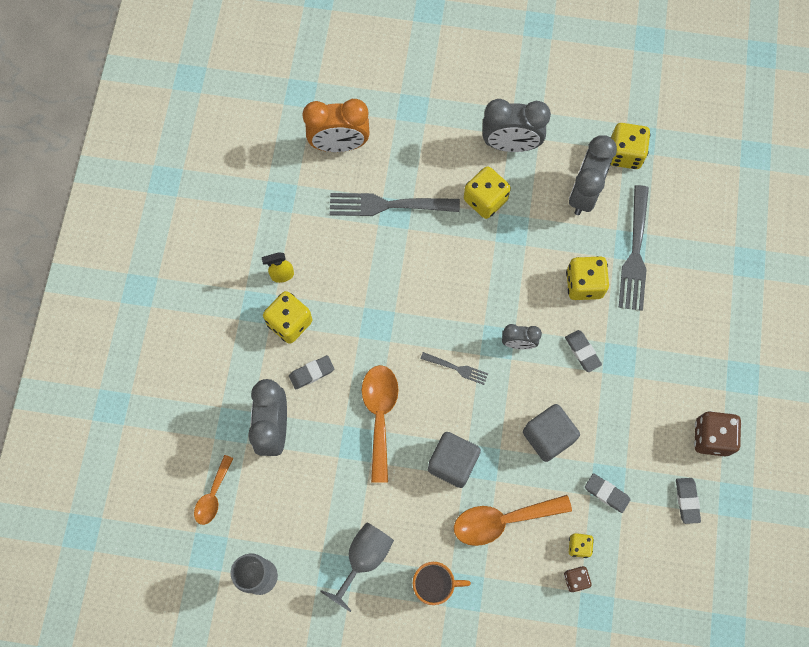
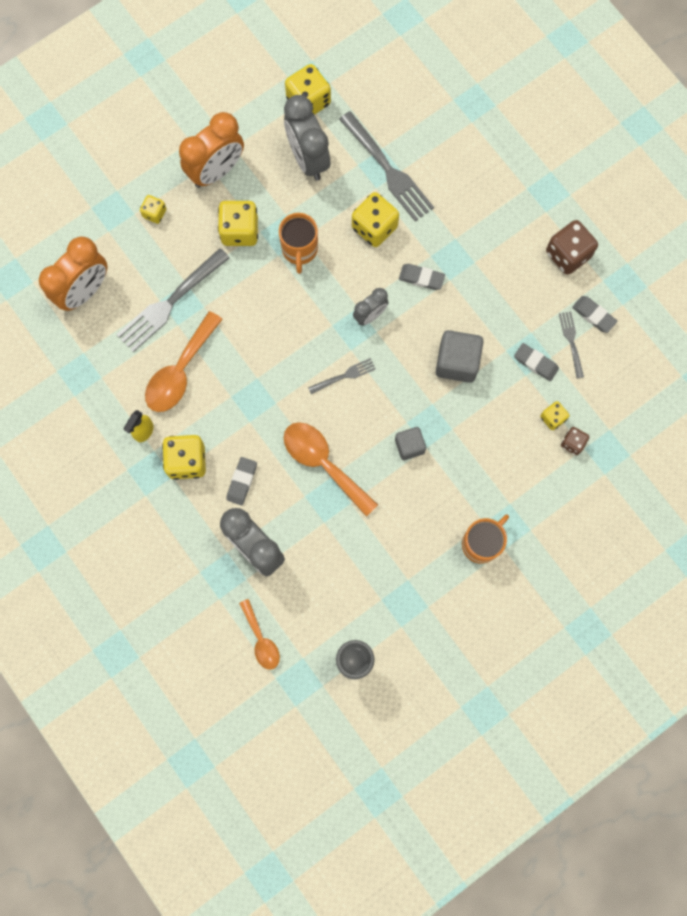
camera: 45 degrees left, 5 degrees up
(364, 558) = (415, 574): grey goblet -> none
(439, 135) = (154, 213): none -> yellow dice
(453, 463) = (409, 446): grey cube -> grey cube, size x0.62
(502, 520) = (483, 452): orange spoon -> orange spoon (180, 371)
(510, 144) = (216, 171): grey clock -> orange clock
(514, 251) = (299, 250): none -> orange mug
(606, 493) = (535, 363): grey eraser -> grey eraser turned 45 degrees clockwise
(649, 504) = (571, 342): none -> grey fork

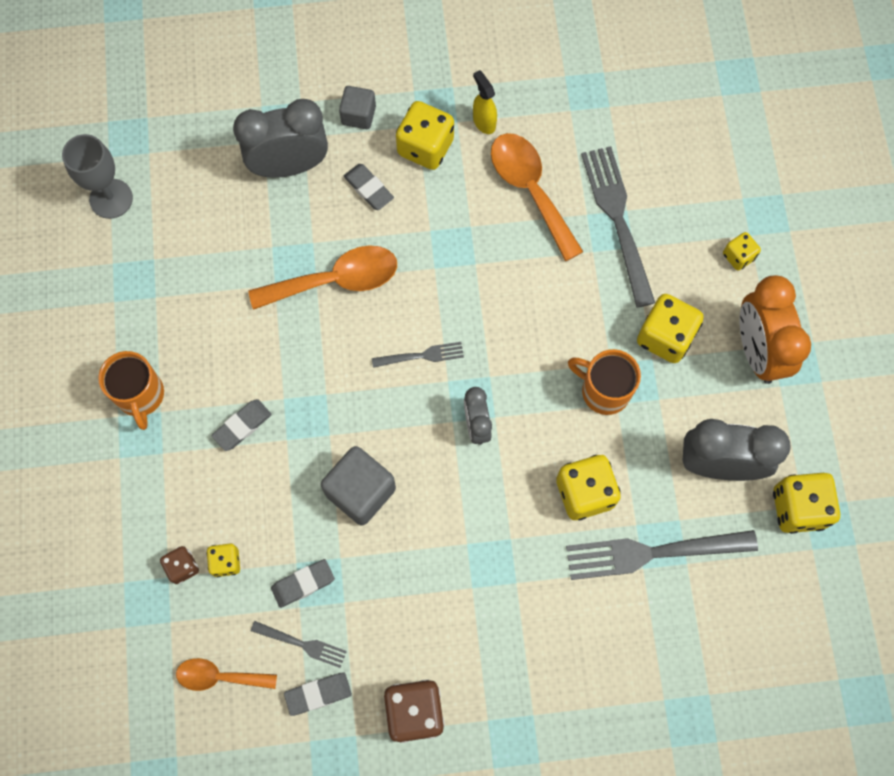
camera: 120 degrees right, 5 degrees down
(84, 291) = (682, 140): orange clock -> none
(261, 640) = (193, 123): orange spoon -> orange spoon (219, 676)
(344, 376) = (421, 356): grey fork -> grey fork turned 105 degrees counterclockwise
(409, 446) = (297, 381): grey cube -> grey cube (358, 115)
(421, 278) = (488, 511): grey eraser -> grey eraser (242, 426)

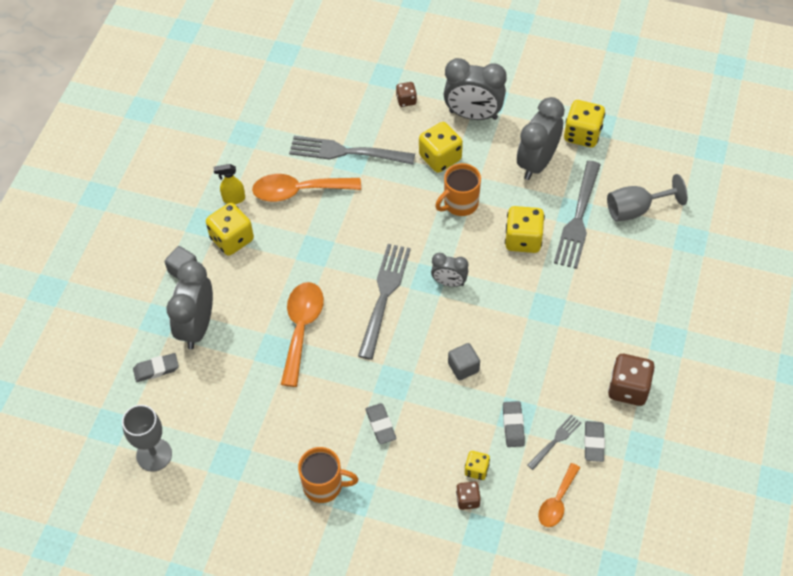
camera: 65 degrees left, 15 degrees down
(360, 491) = (463, 367): grey cube -> grey cube, size x0.62
(368, 189) = (243, 284): grey eraser -> grey eraser (156, 369)
(421, 356) = (384, 297): grey fork -> grey fork, size x1.98
(705, 626) = (635, 209): none -> grey goblet
(738, 256) = (406, 100): yellow dice -> brown dice
(758, 350) = (473, 115): orange clock -> grey clock

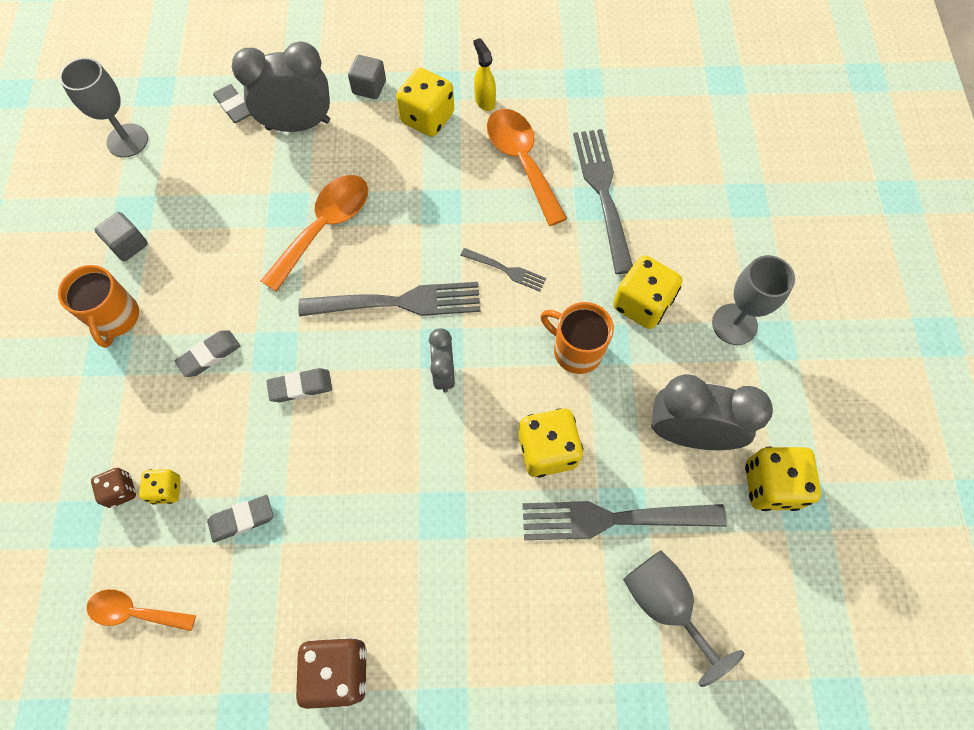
camera: 70 degrees right, 10 degrees up
(301, 328) = (325, 227): orange spoon -> orange spoon turned 45 degrees counterclockwise
(406, 100) = (719, 235): brown dice -> none
(463, 367) = (317, 429): grey cube -> grey cube (128, 244)
(473, 115) = (734, 324): grey clock -> grey goblet
(555, 441) = (229, 584): grey fork -> grey fork (505, 270)
(594, 443) = (237, 641): grey eraser -> grey eraser (300, 387)

